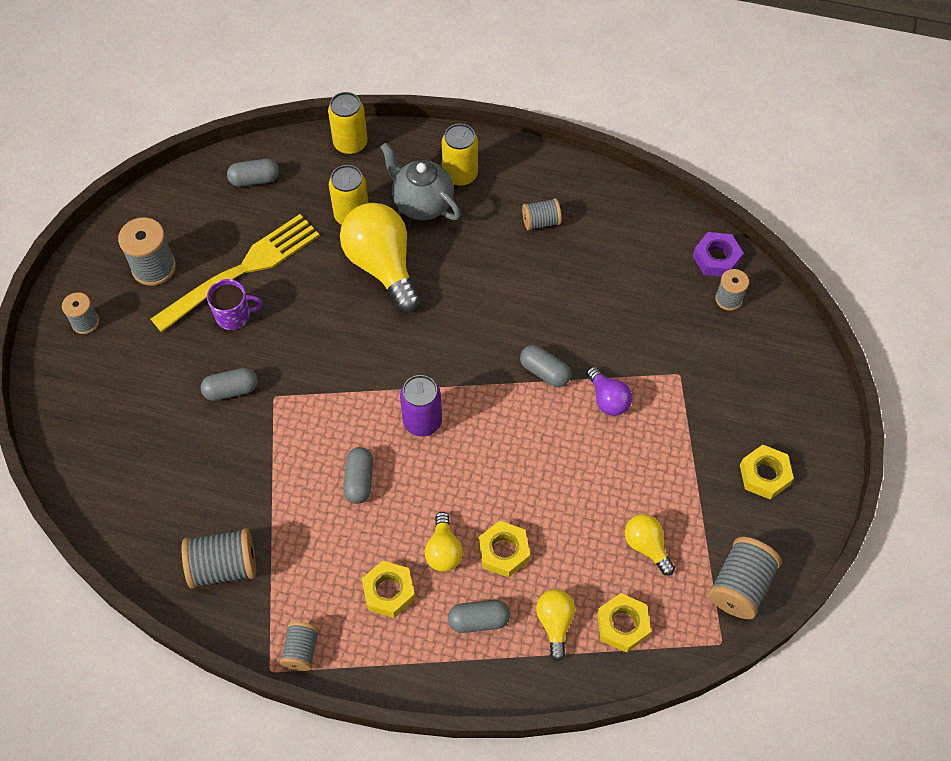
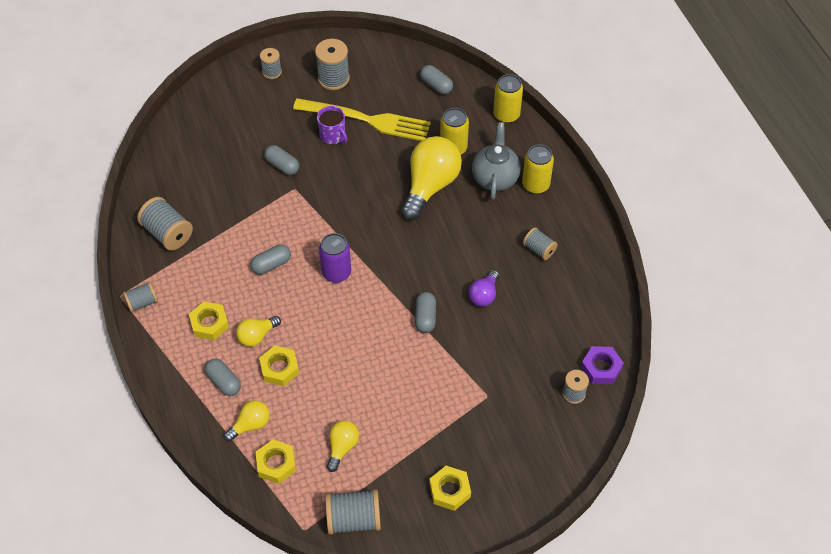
camera: 55 degrees right, 5 degrees down
(608, 399) = (434, 365): purple light bulb -> purple light bulb (484, 295)

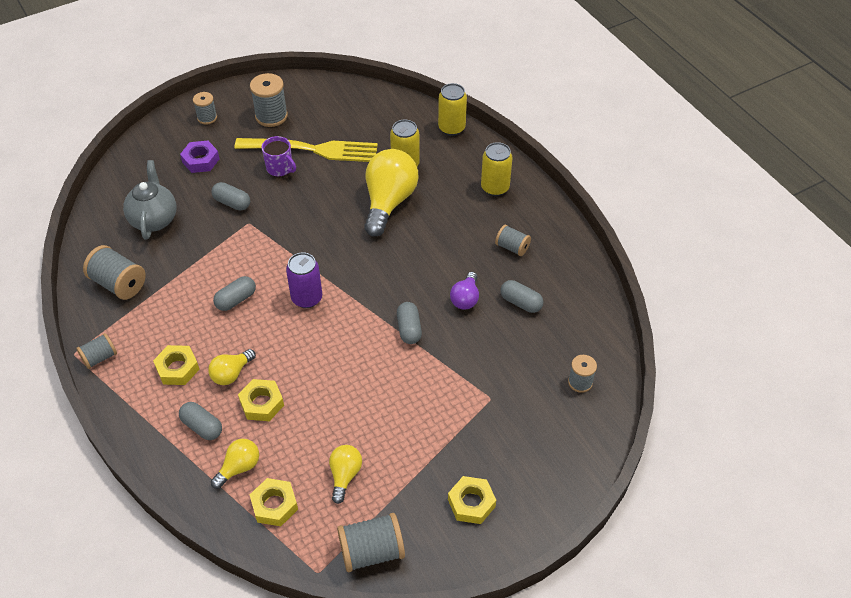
camera: 10 degrees left, 5 degrees down
(436, 85) = (376, 110): grey capsule -> grey capsule (521, 302)
(495, 178) = (453, 186): grey teapot -> grey teapot (154, 219)
(601, 368) = (602, 352): purple nut -> purple nut (200, 160)

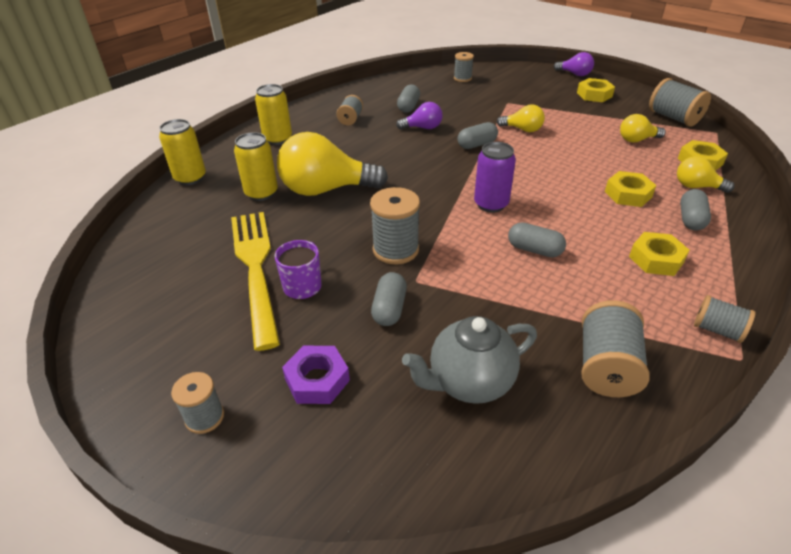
camera: 110 degrees left, 10 degrees down
(231, 374) = (620, 221): yellow light bulb -> yellow light bulb (522, 129)
(271, 116) = (188, 333): grey spool -> grey spool (395, 250)
(544, 519) = (574, 74): none -> purple light bulb

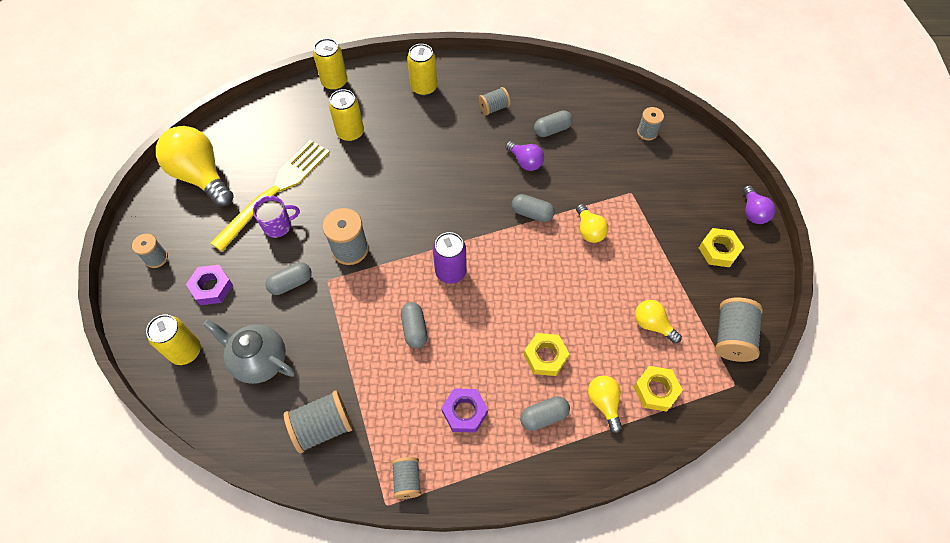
camera: 50 degrees right, 20 degrees up
(326, 190) = (385, 164): yellow light bulb -> yellow light bulb (201, 176)
(385, 453) = (186, 351): none -> yellow can
(656, 259) = (465, 412): yellow nut -> purple nut

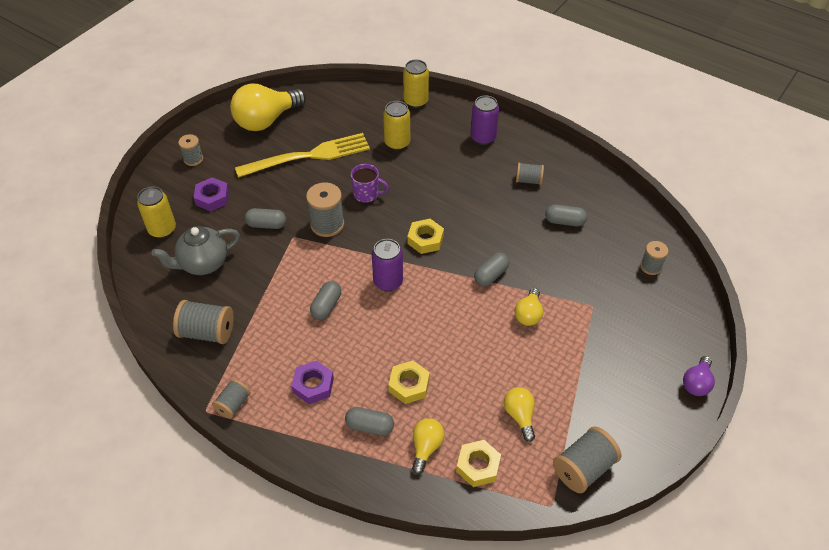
camera: 35 degrees right, 10 degrees down
(201, 176) = (266, 120): yellow light bulb -> yellow light bulb turned 120 degrees counterclockwise
(260, 361) = (203, 264): grey teapot -> grey teapot turned 90 degrees counterclockwise
(278, 226) = (290, 181): purple mug -> purple mug (367, 194)
(424, 88) = (483, 138): yellow can -> purple can
(525, 162) = (519, 234): purple light bulb -> none
(532, 213) = (491, 275): grey capsule -> grey capsule turned 75 degrees clockwise
(719, 250) = (634, 395): yellow nut -> yellow nut (425, 239)

